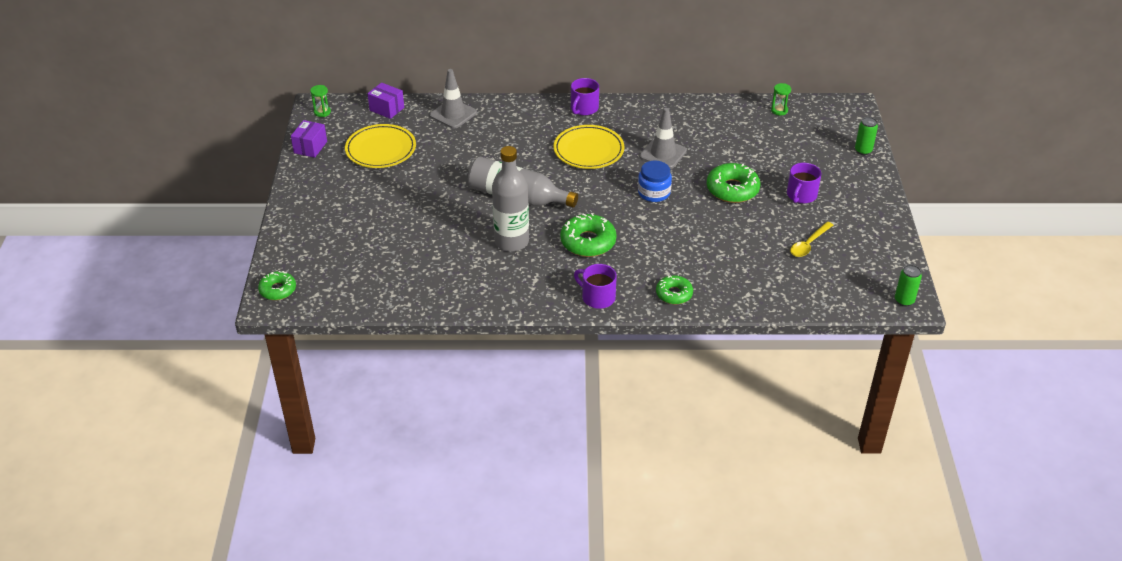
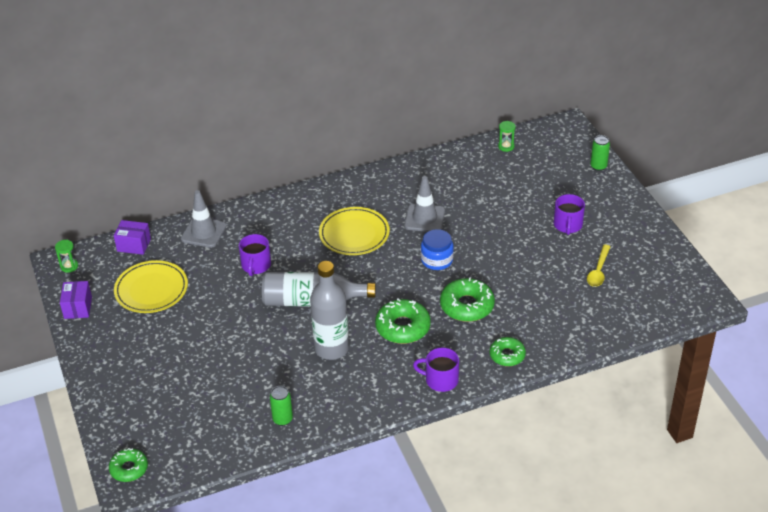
camera: 20 degrees left, 0 degrees up
(584, 108) = (327, 192): purple mug -> purple mug (256, 265)
(732, 189) = (505, 236): green donut -> green donut (467, 306)
(904, 300) = (704, 301): green can -> green can (282, 419)

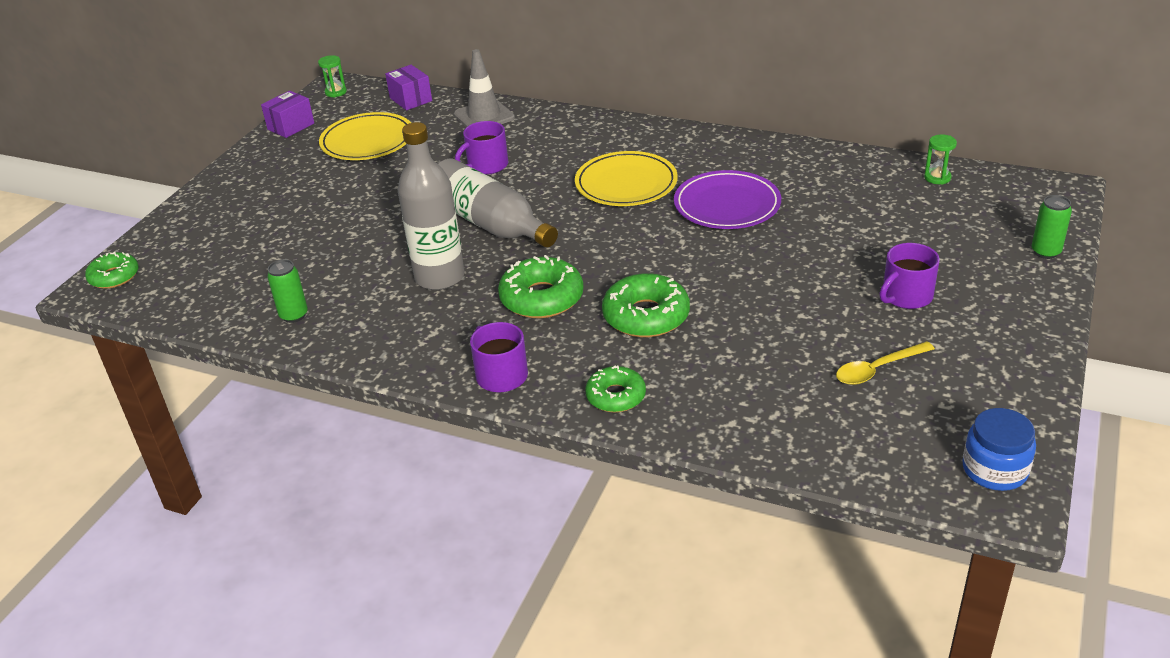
camera: 45 degrees right, 5 degrees down
(424, 218) = (727, 205): grey traffic cone -> purple plate
(437, 260) = (680, 252): blue jar -> blue jar (994, 470)

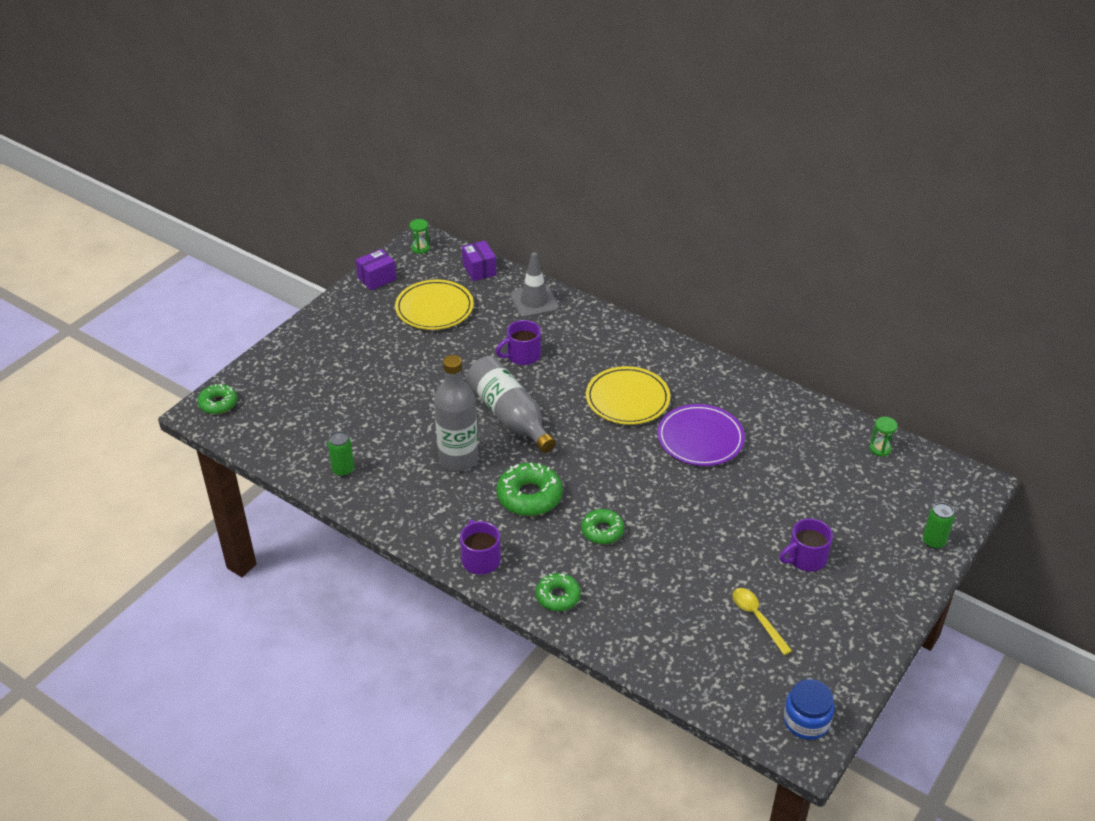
camera: 10 degrees right, 5 degrees up
(646, 316) = (602, 531): green donut -> green donut, size x0.64
(877, 369) = (757, 618): yellow spoon -> yellow spoon turned 75 degrees clockwise

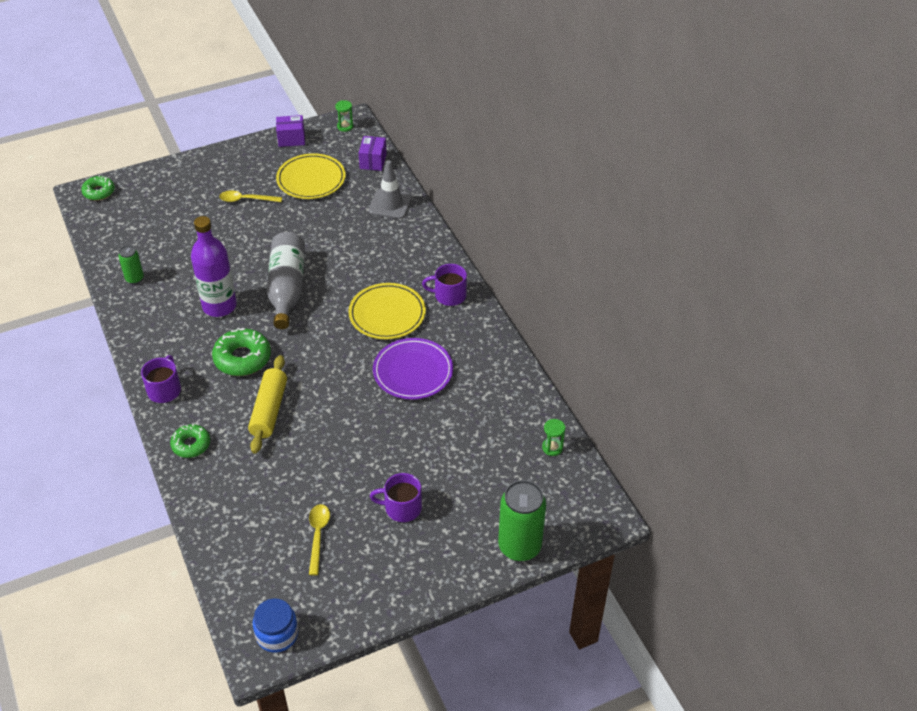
camera: 30 degrees right, 5 degrees up
(387, 351) = (246, 200): none -> yellow spoon
(458, 459) = (219, 306): grey bottle -> purple bottle
(522, 355) = (341, 244): purple mug -> purple mug (449, 295)
(602, 531) = (269, 410): green donut -> yellow rolling pin
(933, 542) = (519, 546): green can -> green can, size x1.91

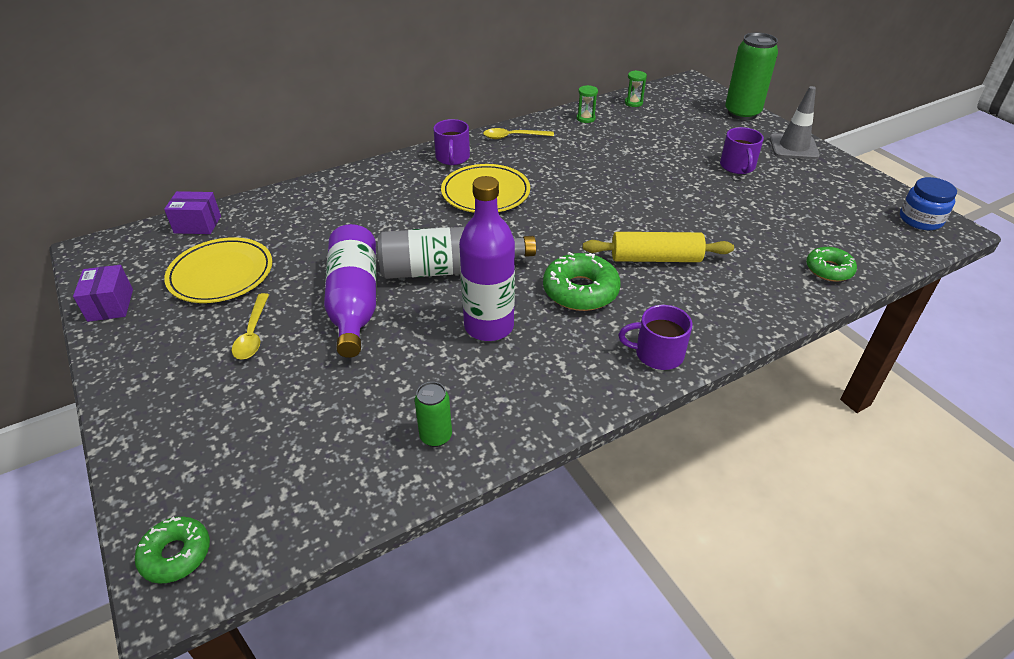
camera: 95 degrees left, 5 degrees down
(191, 444) = (735, 313): green donut -> green donut (829, 270)
(264, 242) = (354, 302): none -> purple bottle
(318, 536) = (799, 208): yellow spoon -> yellow spoon (513, 137)
(345, 126) = (104, 255): green hourglass -> green hourglass (585, 118)
(390, 204) = (291, 204): grey traffic cone -> grey traffic cone (793, 147)
(413, 371) = (567, 172): purple plate -> none

